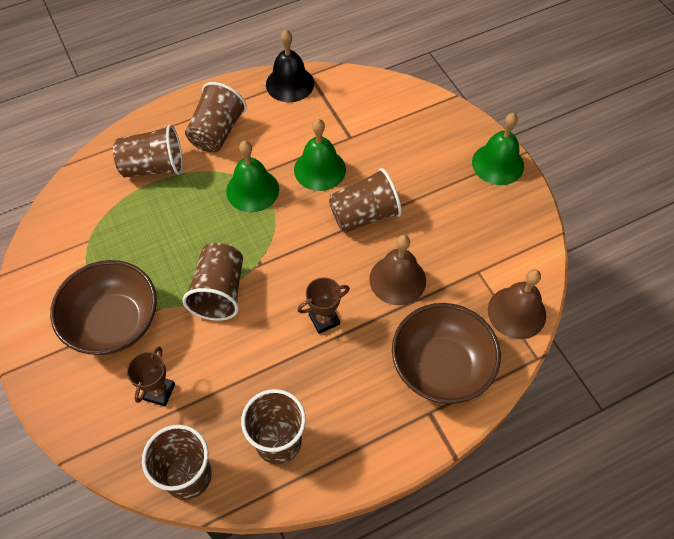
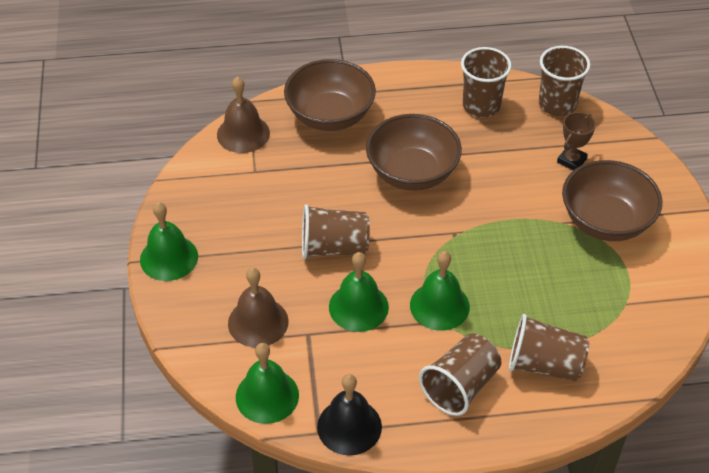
camera: 160 degrees left, 10 degrees down
(219, 292) = (501, 220): brown cup -> none
(324, 319) = (412, 173): brown trophy -> brown bowl
(358, 86) = (267, 396): none -> green bell
(397, 279) = (331, 184): brown bell -> brown bell (258, 322)

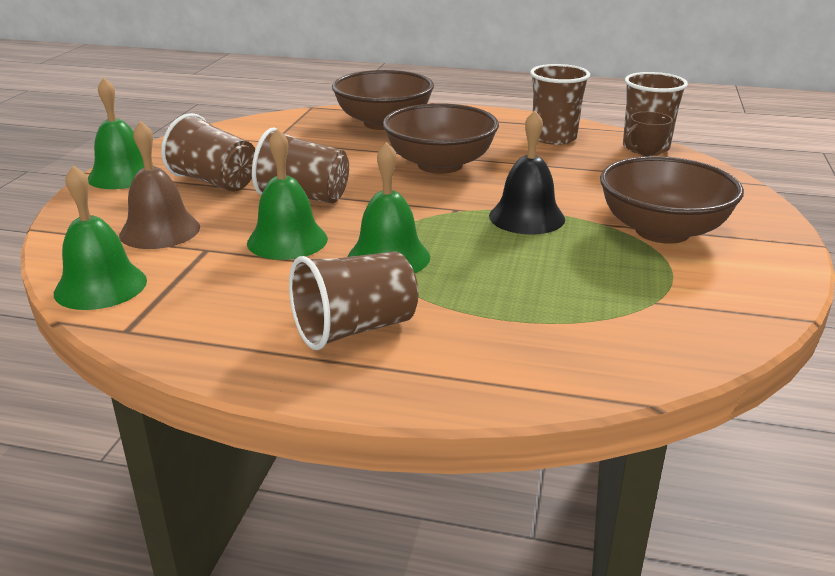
camera: 20 degrees right, 20 degrees down
(243, 133) = (285, 121): brown bell -> none
(349, 426) = (169, 333): black bell -> black bell (526, 217)
(544, 364) = (494, 333): brown cup -> brown cup (215, 182)

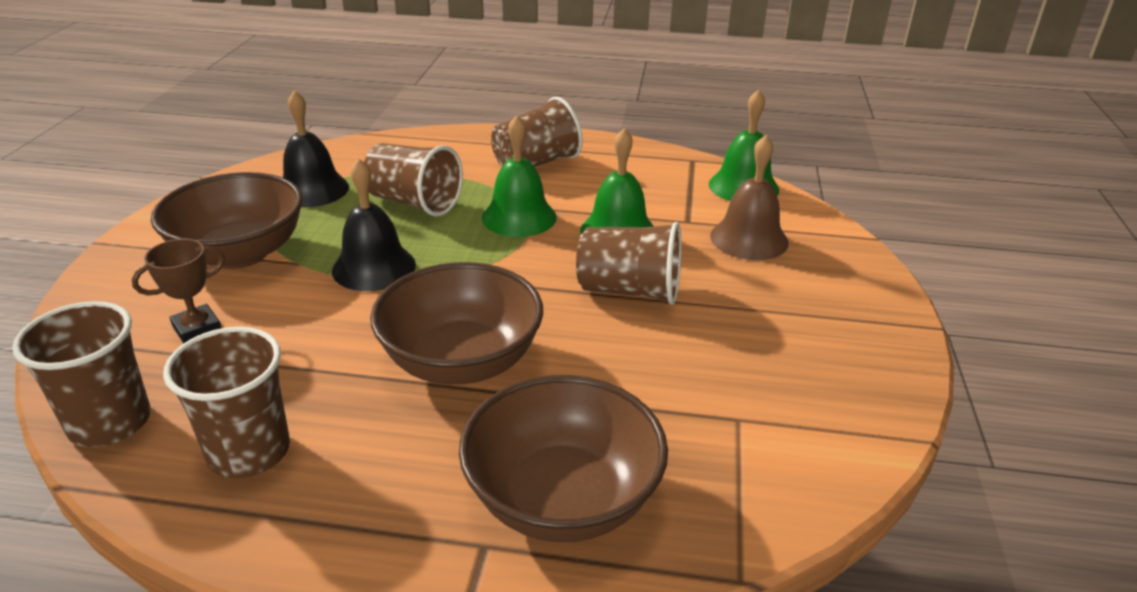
camera: 175 degrees right, 5 degrees up
(123, 175) = (881, 321): green bell -> none
(215, 182) = (752, 312): brown cup -> brown cup (414, 203)
(645, 296) = (312, 189): none -> black bell

